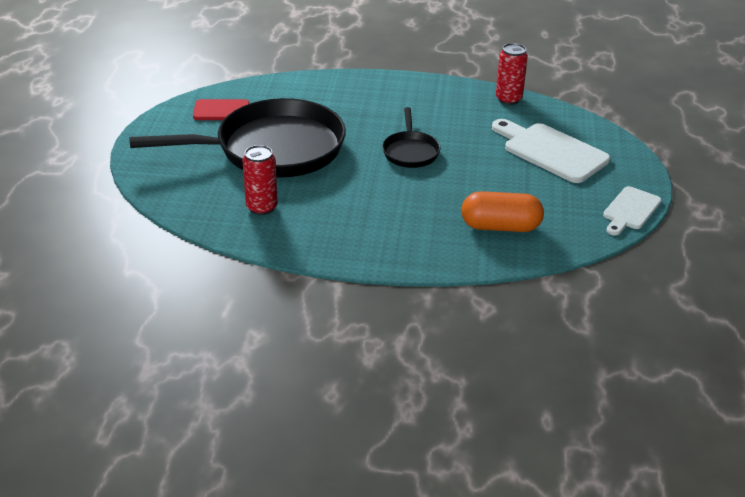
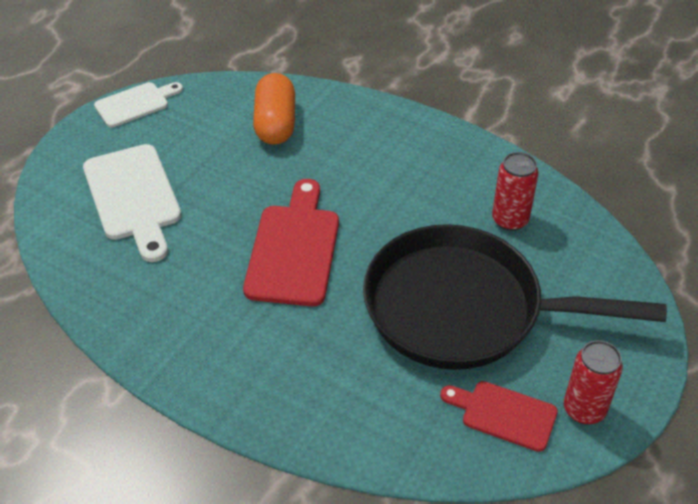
camera: 155 degrees left, 10 degrees up
(410, 151) = (293, 249): black pan -> red cutting board
(500, 227) = (275, 123): orange capsule -> orange capsule turned 60 degrees clockwise
(508, 99) = (96, 301): red can -> red can (584, 409)

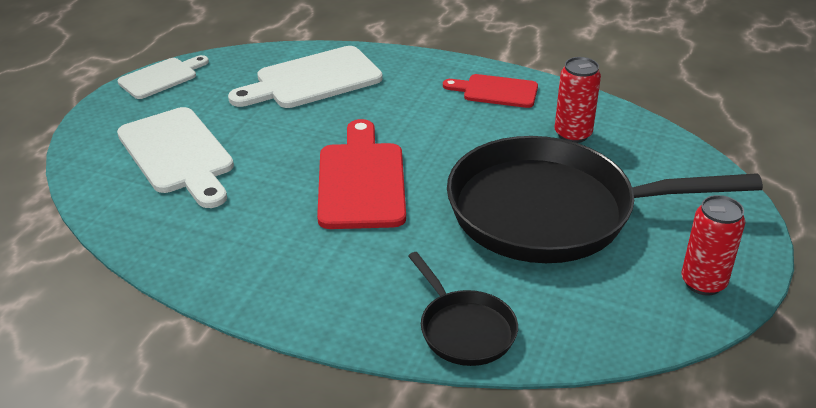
camera: 10 degrees left, 10 degrees down
(275, 123) = (312, 80): orange capsule -> white cutting board
(347, 427) = (464, 329): none -> black pan
(504, 414) = (624, 297): red cutting board -> red cutting board (496, 91)

